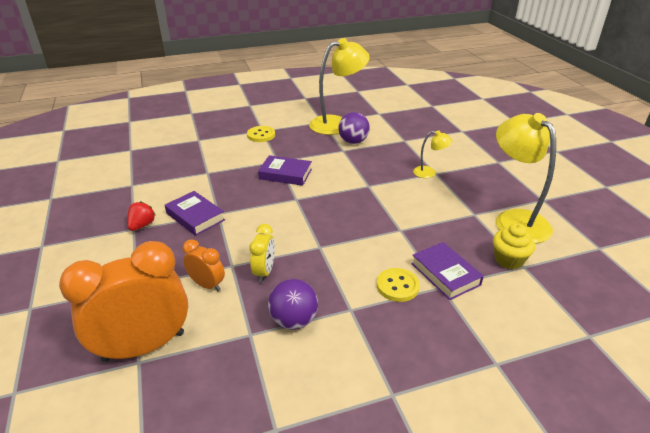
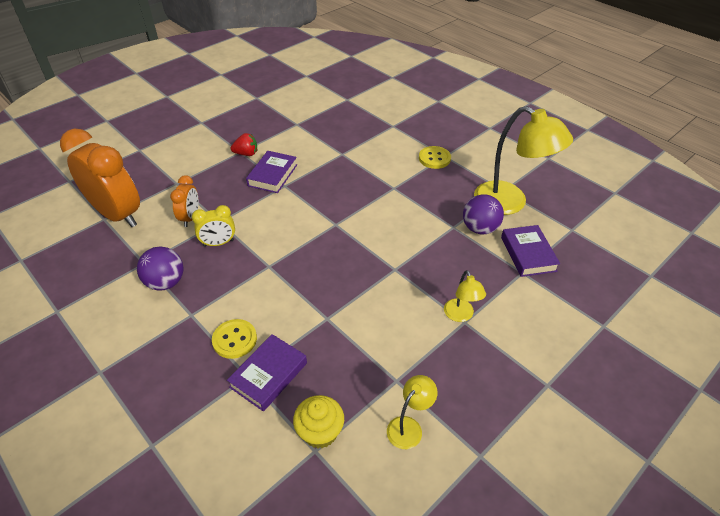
camera: 65 degrees right, 10 degrees up
(285, 174) = (373, 201): purple book -> purple book (528, 254)
(514, 220) = (409, 427): yellow lamp -> yellow lamp, size x0.48

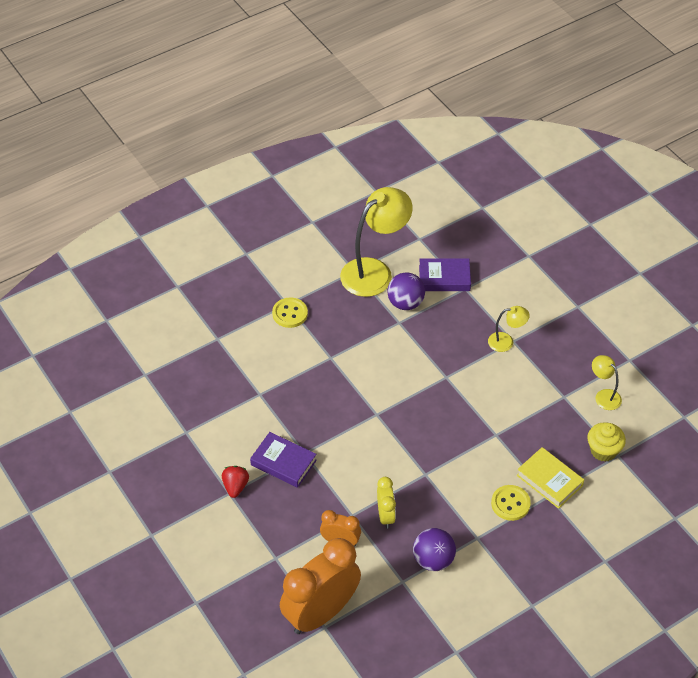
camera: 80 degrees left, 5 degrees up
(269, 375) = (549, 480): purple book -> yellow book

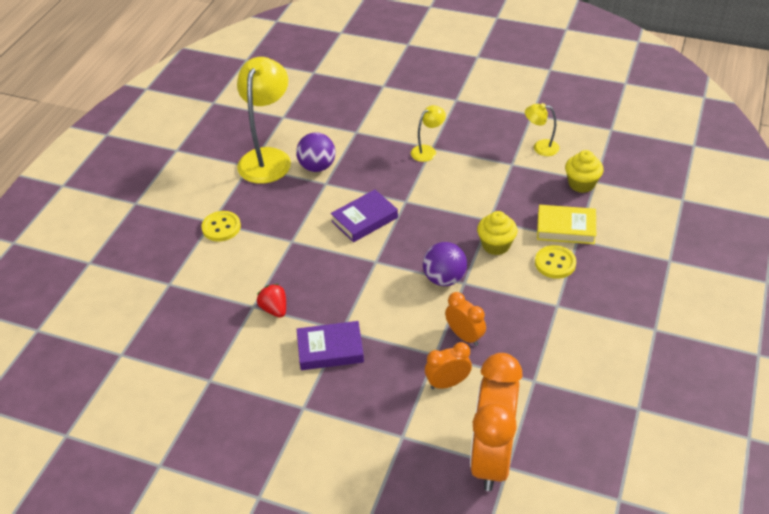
camera: 35 degrees left, 5 degrees down
(235, 486) = (304, 398): red strawberry -> red strawberry (274, 309)
(385, 515) = (464, 336): yellow clock -> orange clock
(433, 560) = (541, 346): purple ball -> purple ball (444, 278)
(444, 278) = (332, 133): purple book -> purple book (364, 219)
(479, 459) = (496, 245): none -> yellow cupcake

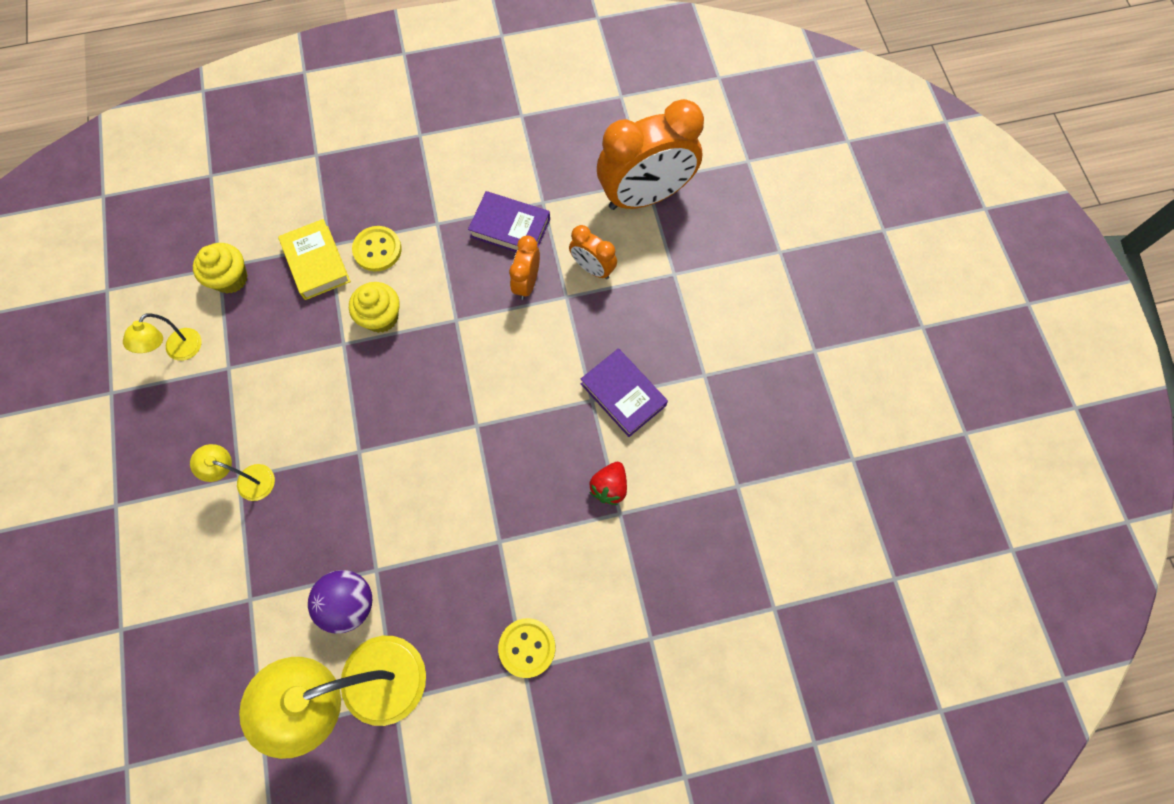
camera: 125 degrees left, 25 degrees up
(364, 219) = (416, 479): purple book -> purple book (510, 227)
(444, 278) = (461, 341): purple ball -> none
(540, 147) = (179, 351): yellow lamp -> yellow lamp turned 45 degrees clockwise

